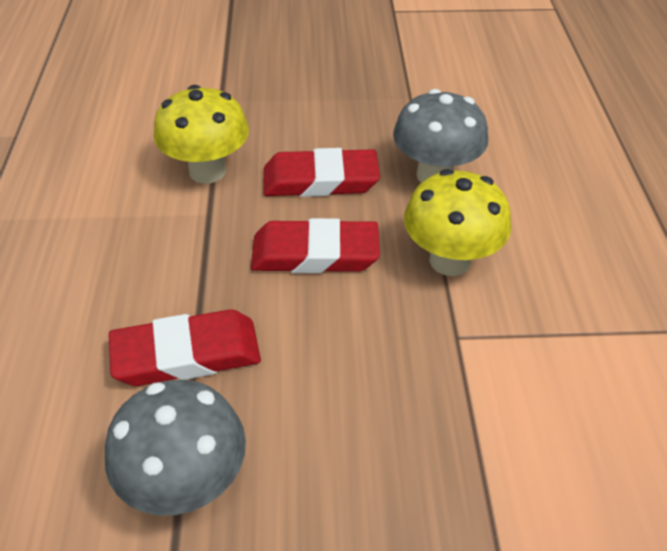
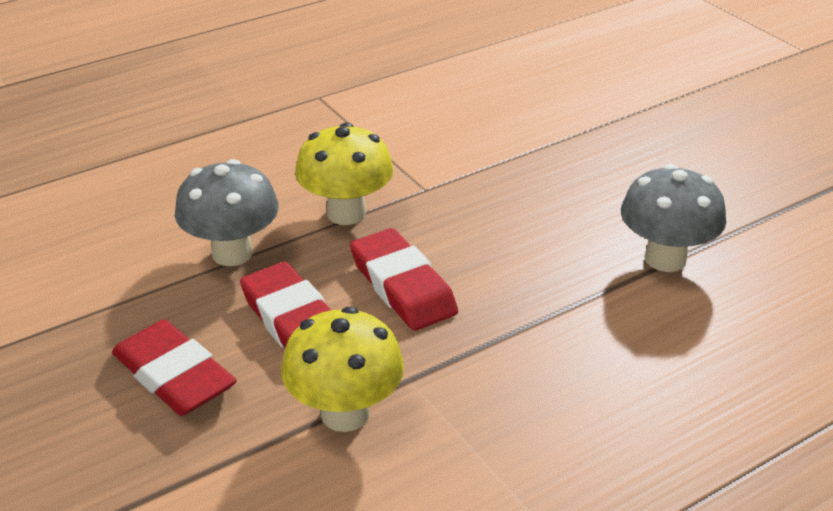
camera: 120 degrees left, 10 degrees down
(187, 354) = (576, 308): red eraser -> red eraser (174, 375)

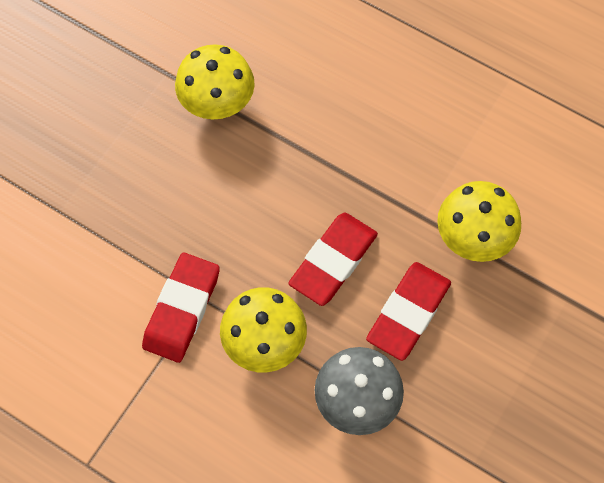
camera: 115 degrees left, 30 degrees up
(174, 375) = (499, 362): red eraser -> red eraser (182, 309)
(665, 259) = (217, 105): grey mushroom -> yellow mushroom

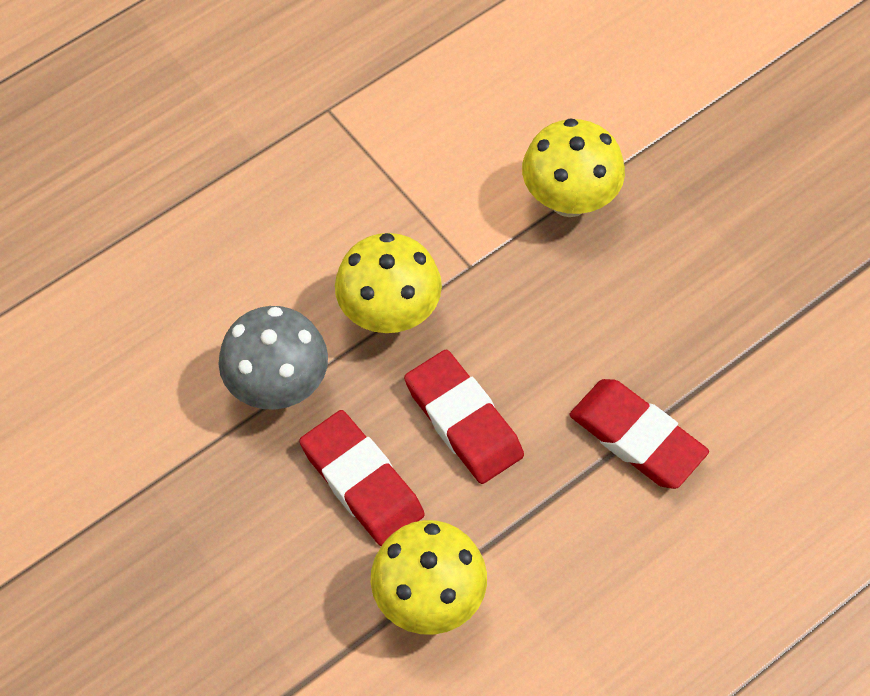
camera: 110 degrees right, 5 degrees down
(182, 309) = (466, 241): red eraser -> red eraser (637, 437)
(217, 105) = (731, 358): yellow mushroom -> yellow mushroom (569, 199)

